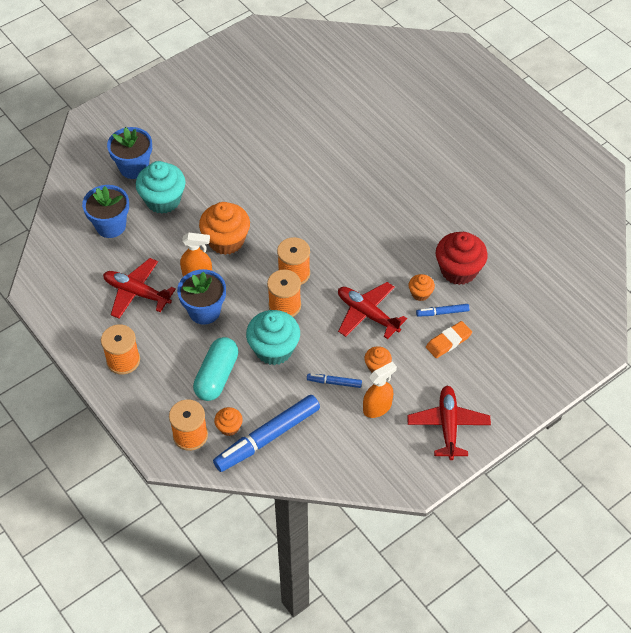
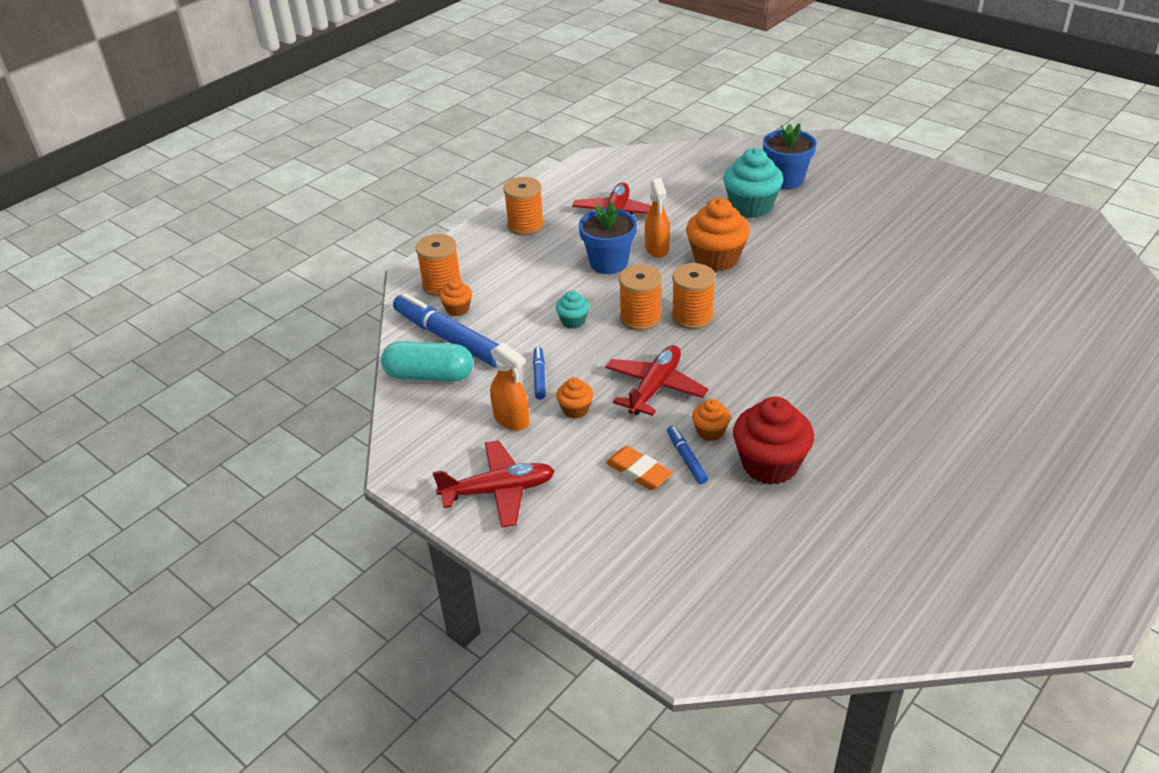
camera: 80 degrees right, 15 degrees down
(110, 226) = (697, 183): blue flower pot -> none
(216, 376) = (523, 288): turquoise capsule -> turquoise capsule (429, 375)
(274, 349) = (573, 321): turquoise cupcake -> turquoise cupcake, size x0.50

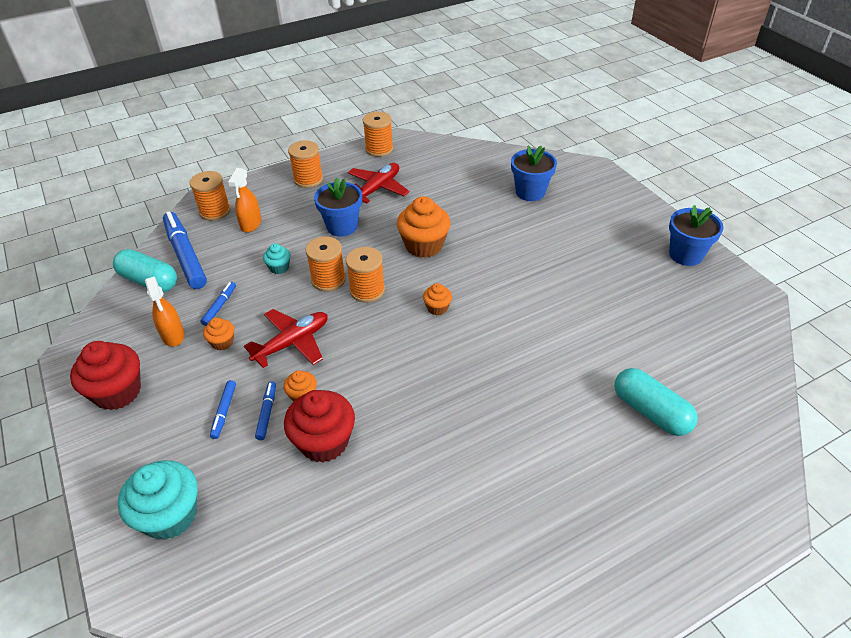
camera: 20 degrees right, 5 degrees up
(457, 309) = (210, 233): orange cupcake -> orange cupcake (437, 308)
(498, 491) = (117, 392): red plane -> red cupcake
(581, 175) = (379, 149): none -> orange spool
(638, 471) = (224, 412): orange eraser -> blue marker
(657, 249) = (386, 224): orange spray bottle -> orange spray bottle (251, 224)
(751, 206) = (485, 208): turquoise cupcake -> turquoise cupcake (170, 515)
(985, 200) = (685, 255): none -> blue flower pot
(1057, 344) = (650, 412): none -> turquoise capsule

